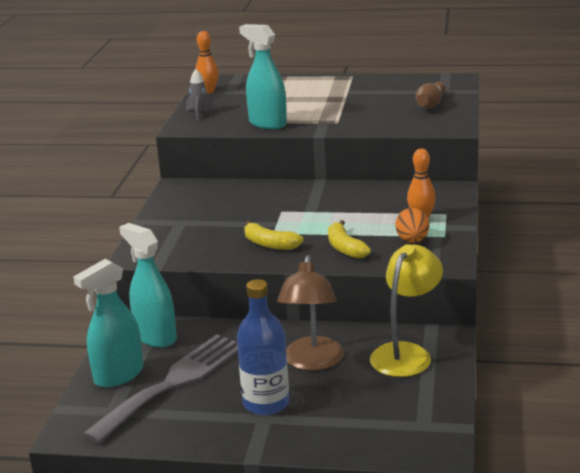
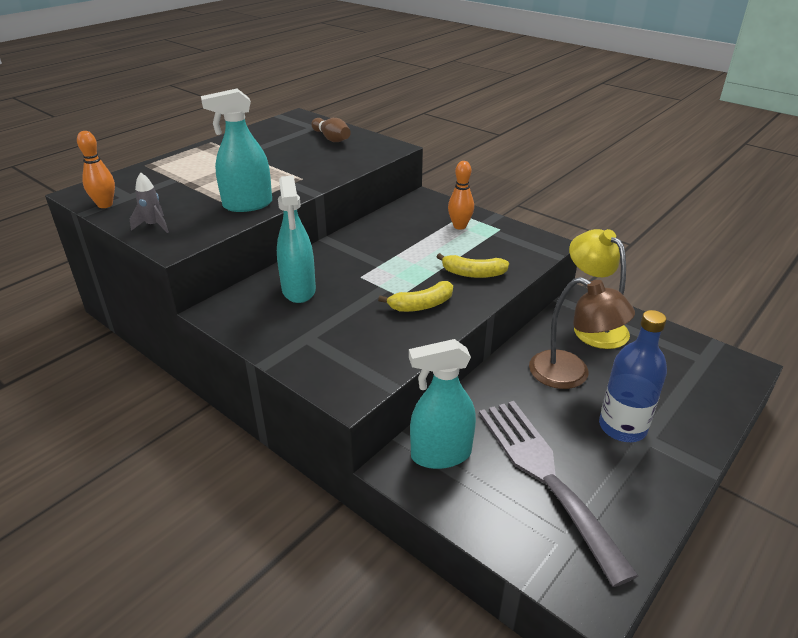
camera: 60 degrees left, 10 degrees up
(118, 375) = (498, 512): turquoise spray bottle -> turquoise spray bottle (299, 290)
(412, 241) = (494, 243): orange egg -> none

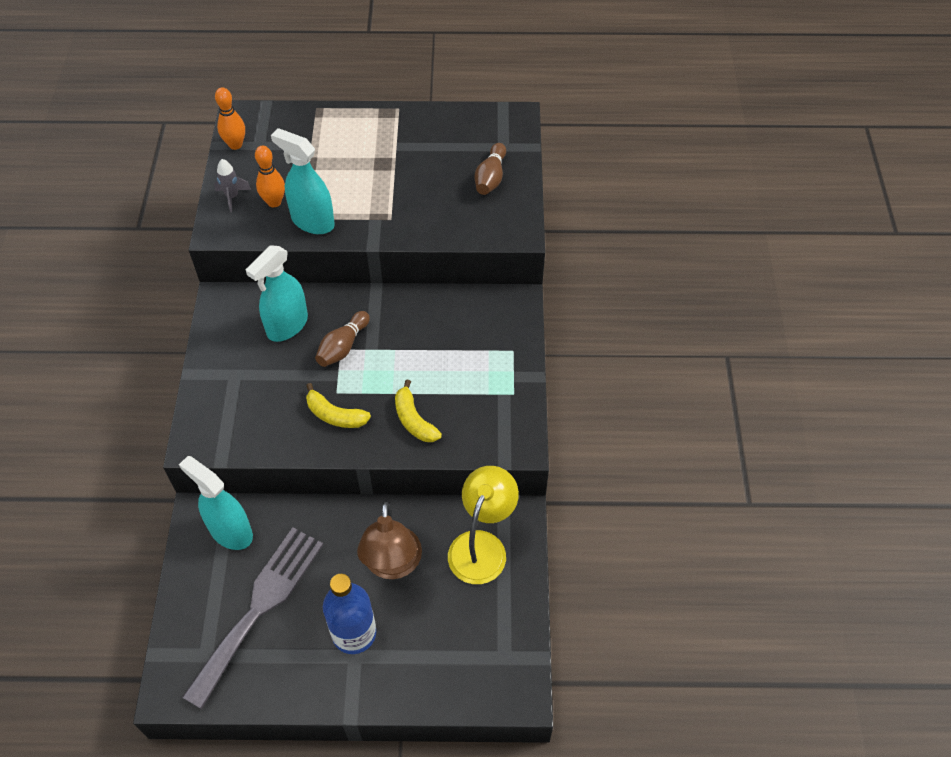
camera: 50 degrees right, 20 degrees up
(360, 274) = (343, 347): none -> brown bowling pin
(459, 226) = (488, 361): orange bowling pin -> orange bowling pin (274, 202)

